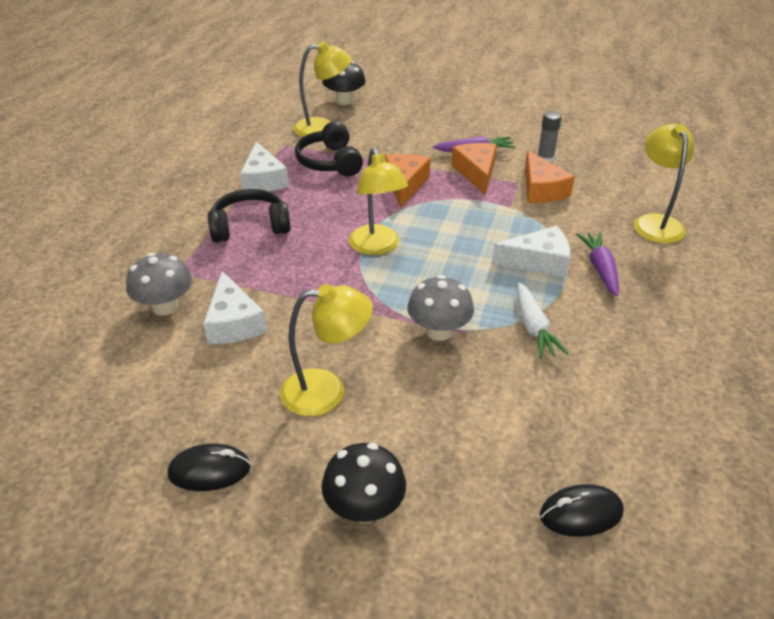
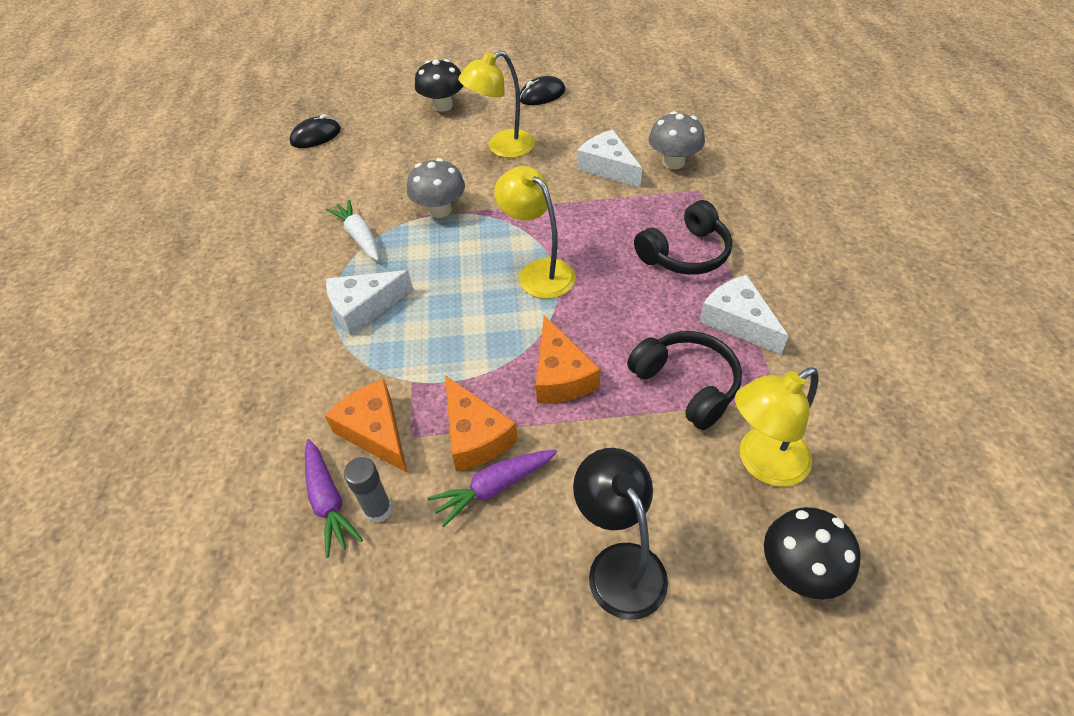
camera: 160 degrees right, 10 degrees up
(425, 118) = (619, 564): none -> black lamp
(600, 269) = (296, 320): purple carrot -> purple carrot (328, 501)
(655, 222) = (220, 417): yellow lamp -> none

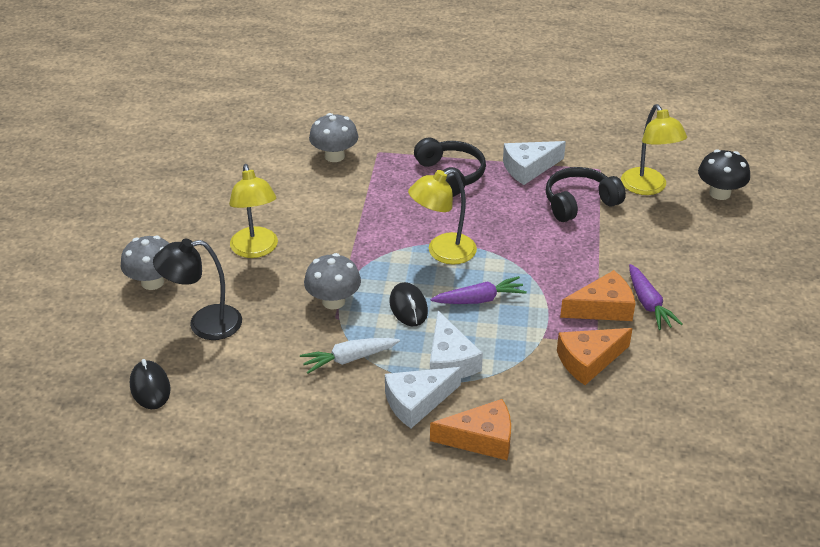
camera: 80 degrees left, 10 degrees down
(328, 501) = (648, 389): purple carrot -> purple carrot (479, 299)
(378, 510) = (658, 363): grey glue stick -> none
(442, 105) = (152, 282): black mushroom -> grey mushroom
(542, 95) = (179, 211): black mouse -> black mouse (408, 307)
(560, 375) = (557, 258): orange cheese -> orange cheese (481, 439)
(608, 167) = (323, 192): white cheese -> white cheese (417, 402)
(619, 564) = (710, 258): black lamp -> black lamp (204, 324)

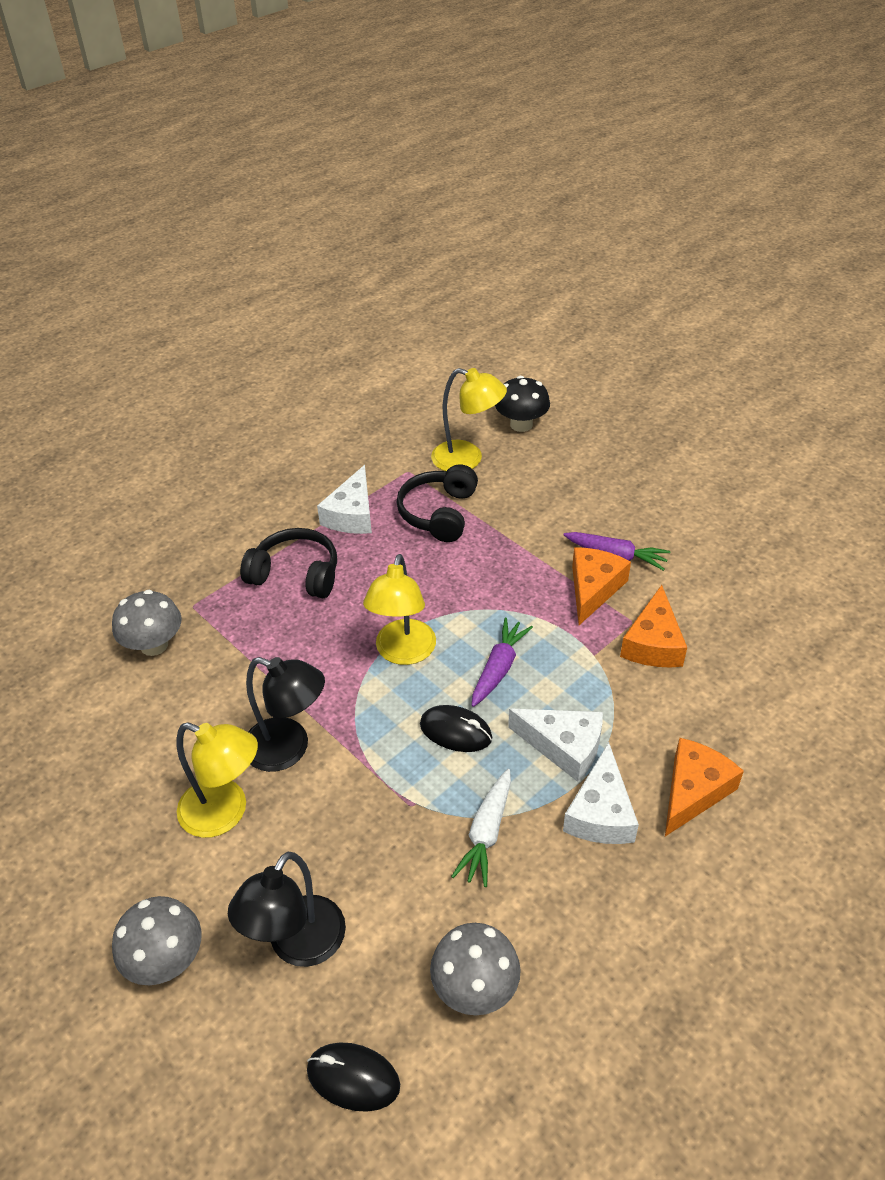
camera: 50 degrees left, 5 degrees up
(321, 248) = (289, 749): none -> black lamp
(333, 301) = (384, 791): grey mushroom -> grey mushroom (475, 987)

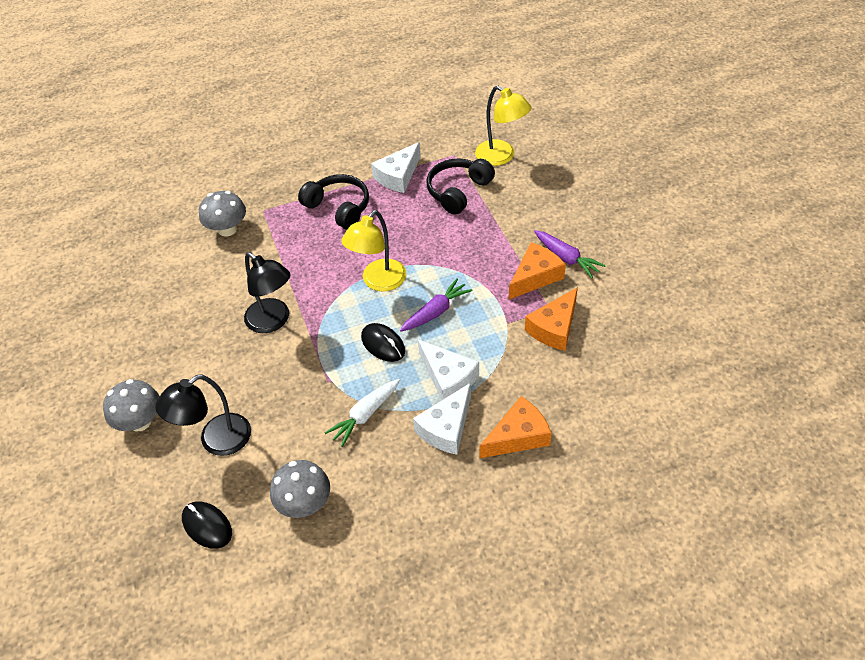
camera: 25 degrees right, 5 degrees up
(225, 813) = (216, 348): yellow lamp -> none
(521, 424) = (557, 140): black mushroom -> none

